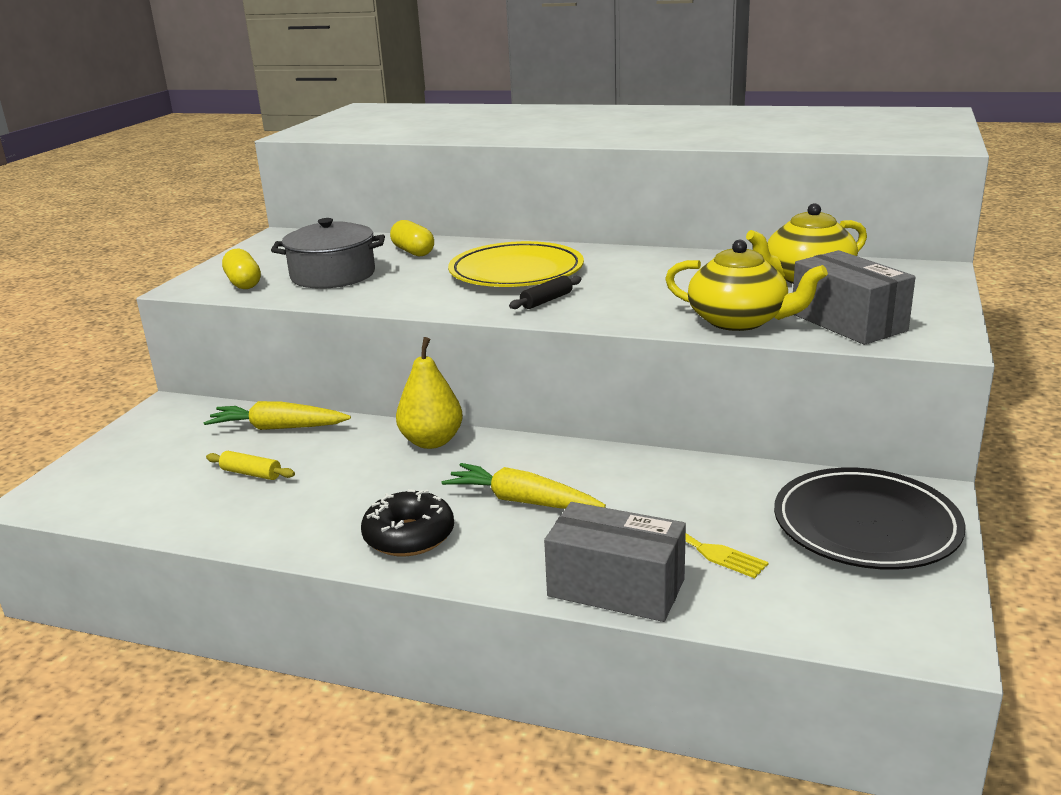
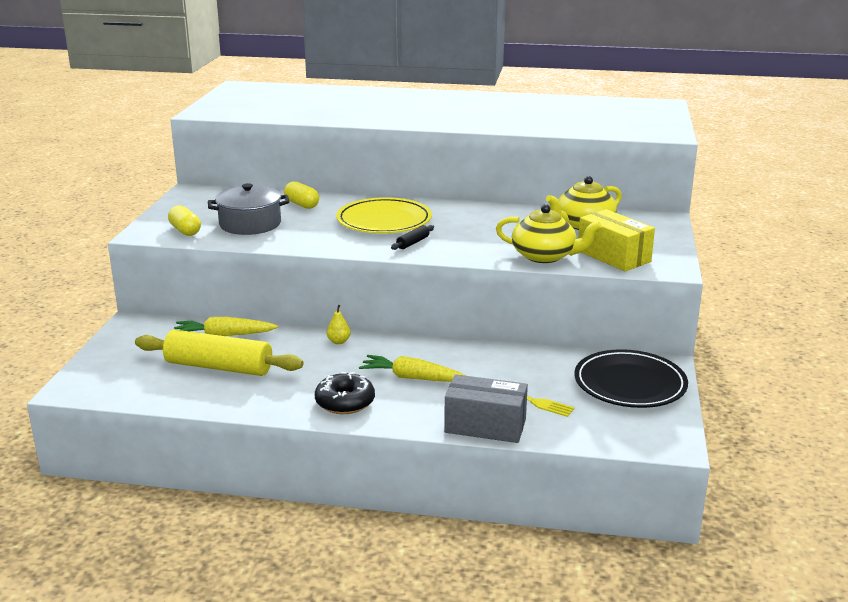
camera: 10 degrees left, 0 degrees up
(251, 473) = (219, 367): yellow rolling pin -> yellow rolling pin, size x2.42
(432, 441) = (338, 341): yellow pear -> yellow pear, size x0.53
(848, 322) = (613, 256): grey box -> yellow box

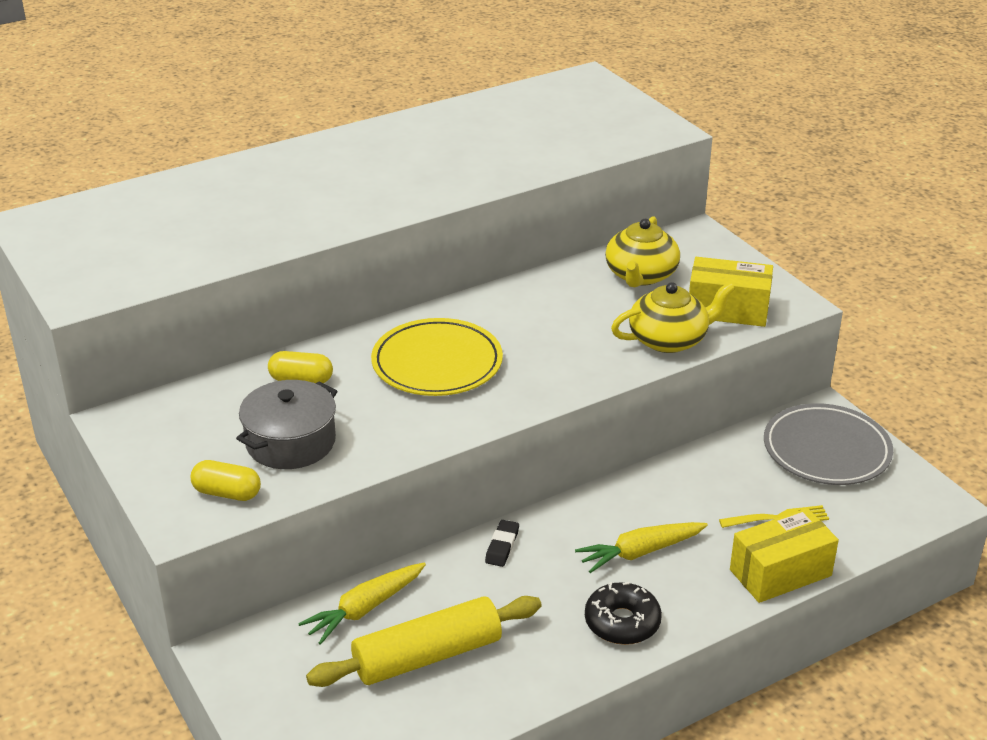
camera: 40 degrees left, 10 degrees up
(338, 341) = (502, 546): yellow pear -> black eraser
(413, 243) = (517, 383): black rolling pin -> none
(485, 426) = (780, 573): grey box -> yellow box
(630, 384) = (826, 450): black plate -> grey plate

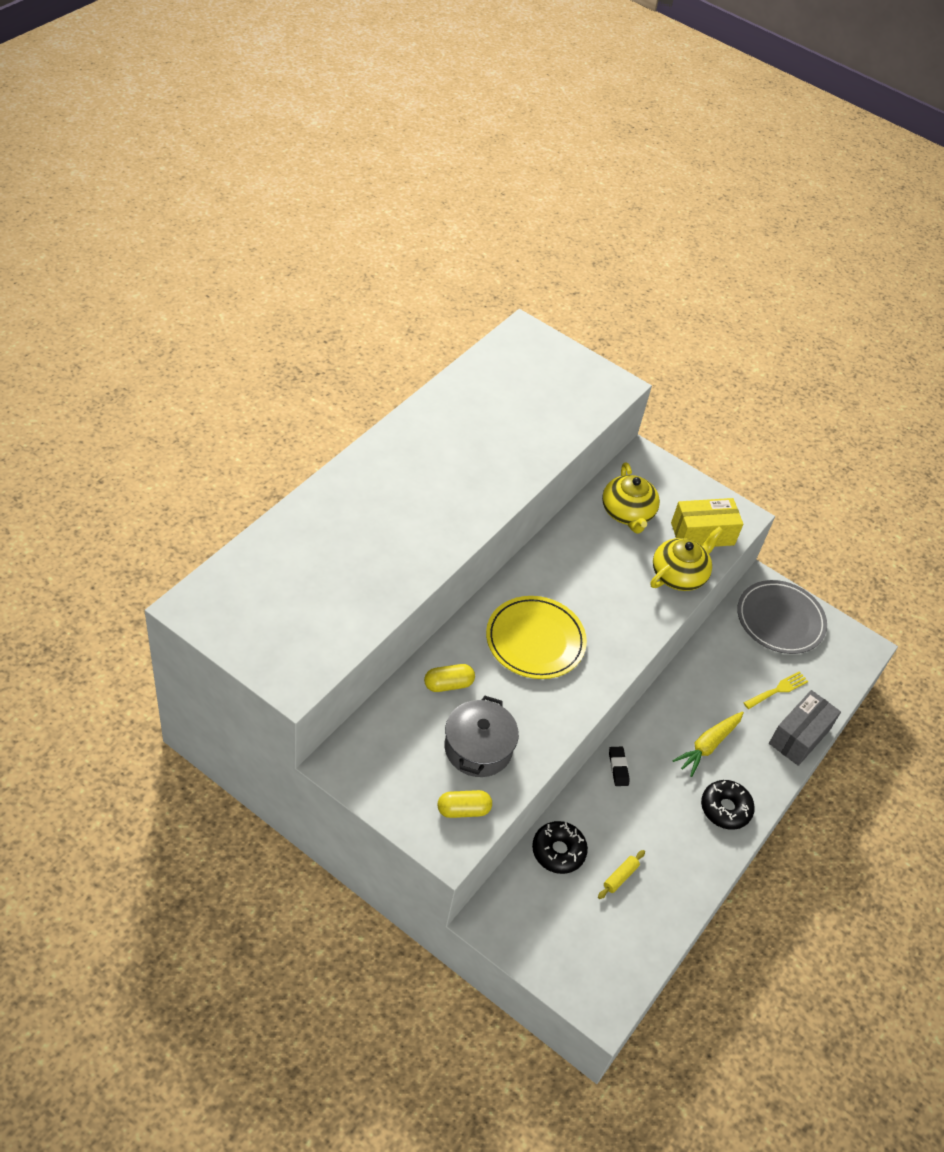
camera: 30 degrees left, 15 degrees up
(364, 609) = (558, 851): yellow carrot -> black donut
(427, 656) = (620, 877): yellow rolling pin -> yellow rolling pin, size x0.41
(780, 573) = (799, 736): yellow box -> grey box

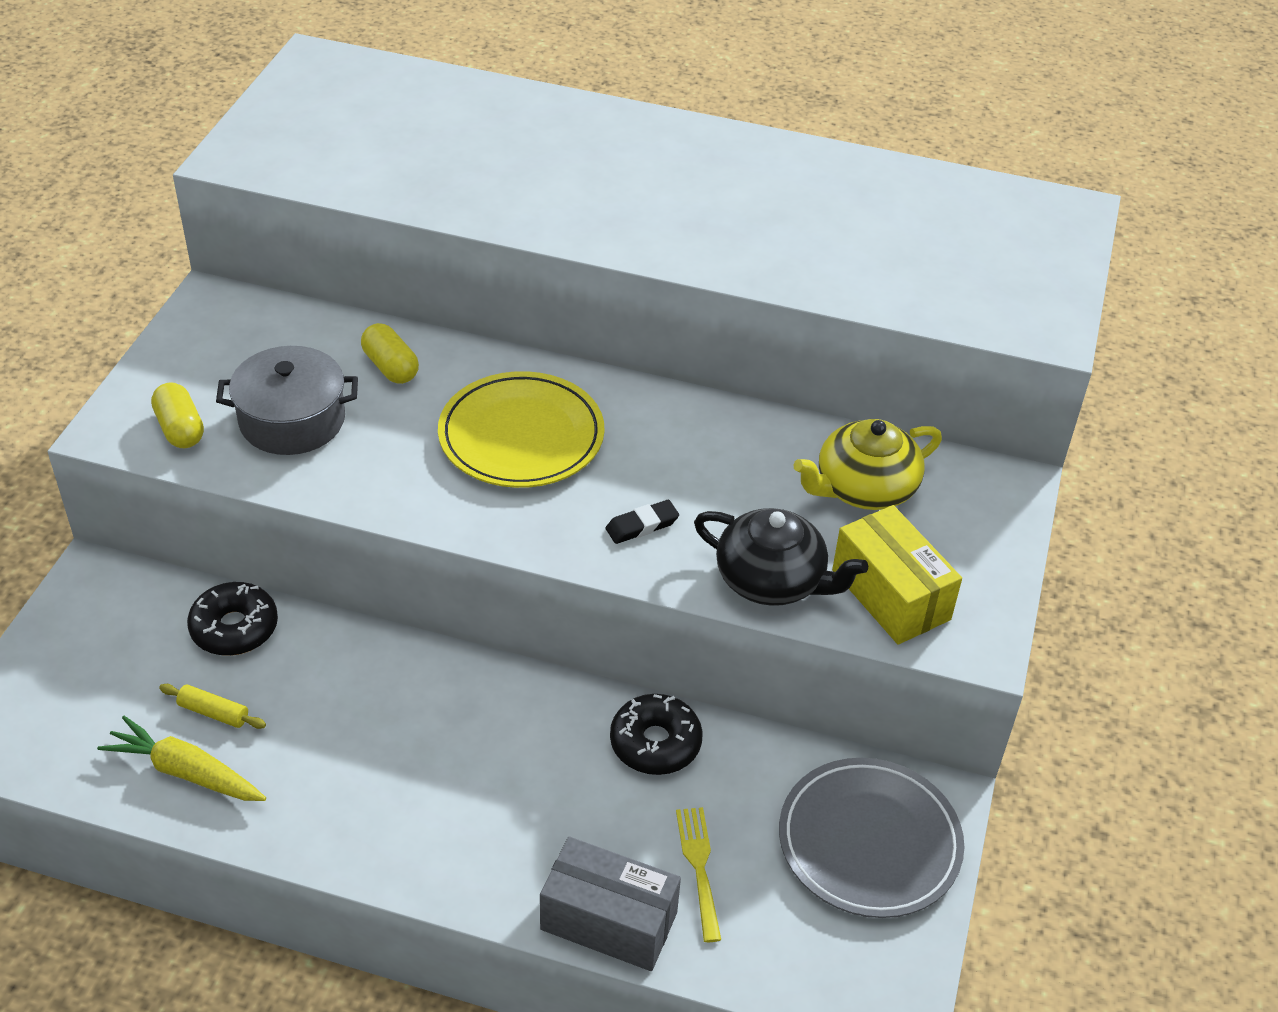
camera: 75 degrees right, 5 degrees down
(618, 768) = (417, 668): black eraser -> black eraser (642, 525)
(679, 574) = (772, 580): yellow teapot -> black teapot
(708, 746) = (518, 780): yellow carrot -> yellow carrot (186, 772)
(725, 808) = (398, 831): black donut -> black donut (655, 743)
(778, 690) = (699, 867): yellow fork -> yellow fork turned 135 degrees counterclockwise

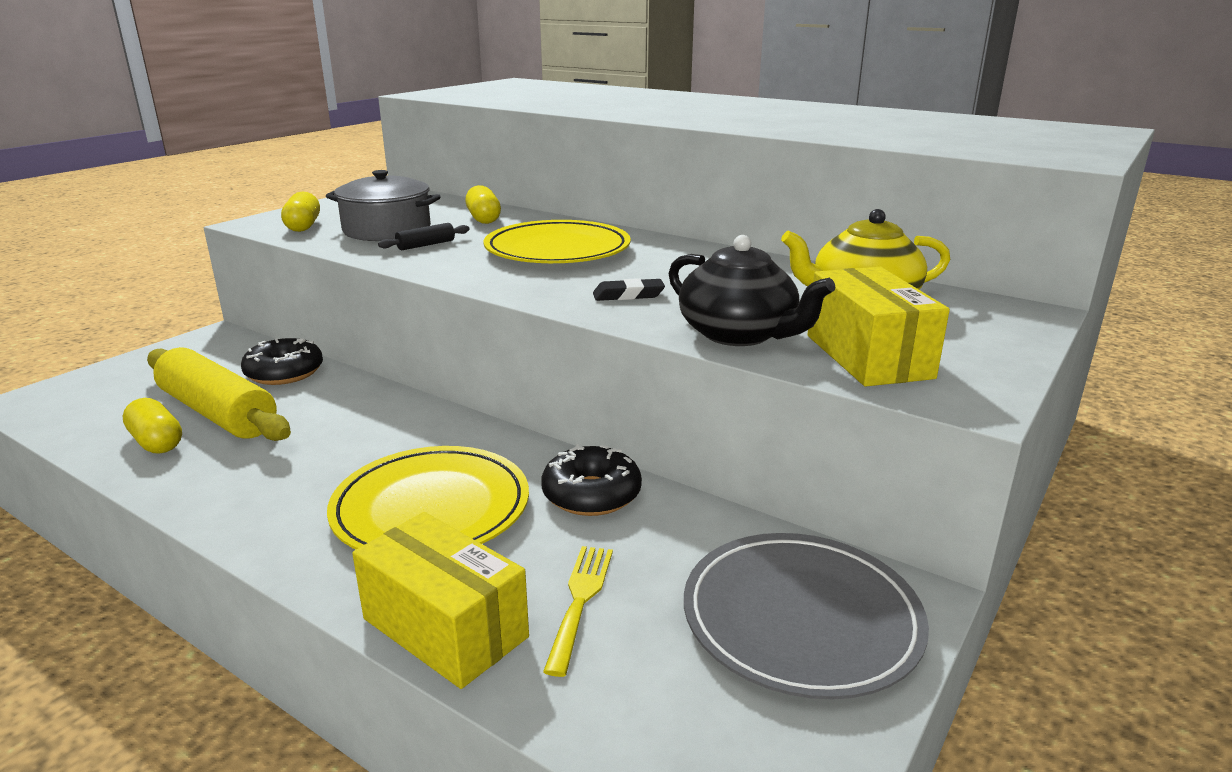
camera: 20 degrees right, 20 degrees down
(186, 772) = (156, 442): yellow carrot -> yellow capsule
(213, 712) = (218, 413): yellow rolling pin -> yellow rolling pin, size x2.42
(365, 452) = (426, 245): none -> black rolling pin
(522, 796) = (431, 509): none -> yellow plate
(609, 921) = (445, 628): grey box -> yellow box

